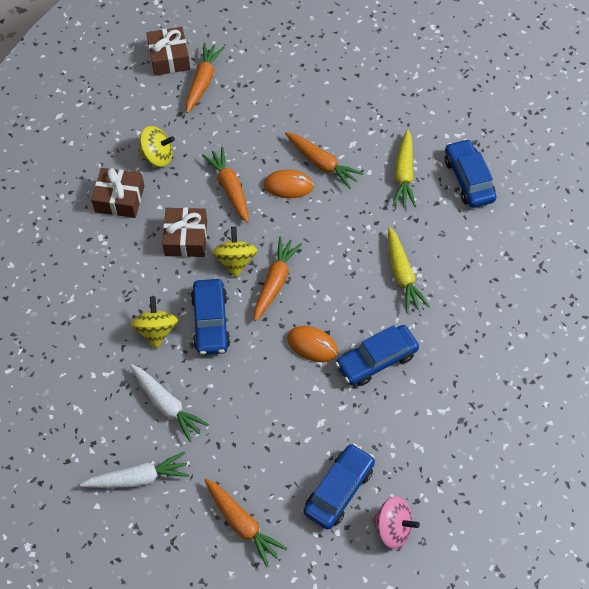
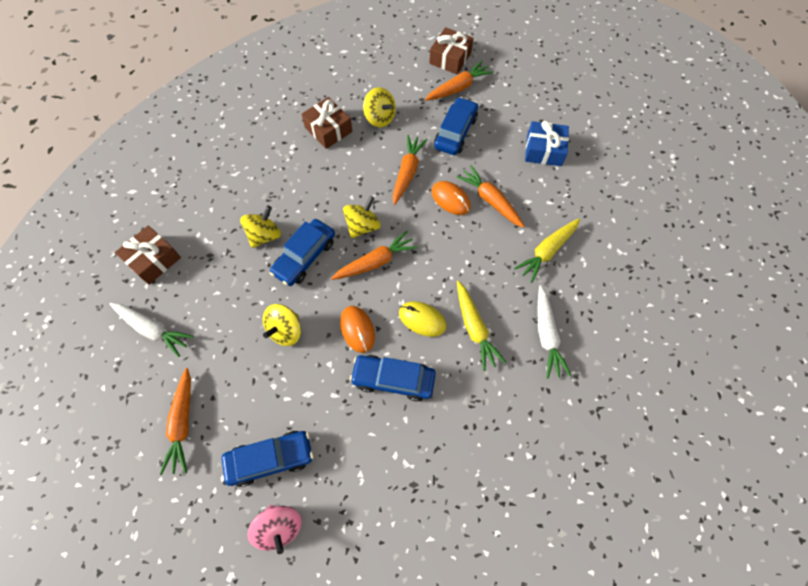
camera: 40 degrees right, 5 degrees up
(167, 405) = (220, 293): white carrot -> white carrot (546, 335)
(186, 238) = (345, 186): brown gift -> brown gift (153, 260)
(254, 391) = (285, 330): none -> yellow spinning top
(322, 163) = (490, 200): orange carrot -> orange carrot turned 150 degrees clockwise
(327, 90) = (544, 150): none -> blue gift
(356, 298) = (422, 319): none -> yellow mouse
(402, 275) = (474, 328): yellow carrot -> yellow carrot turned 45 degrees counterclockwise
(468, 179) = (597, 292): blue car -> blue car (455, 132)

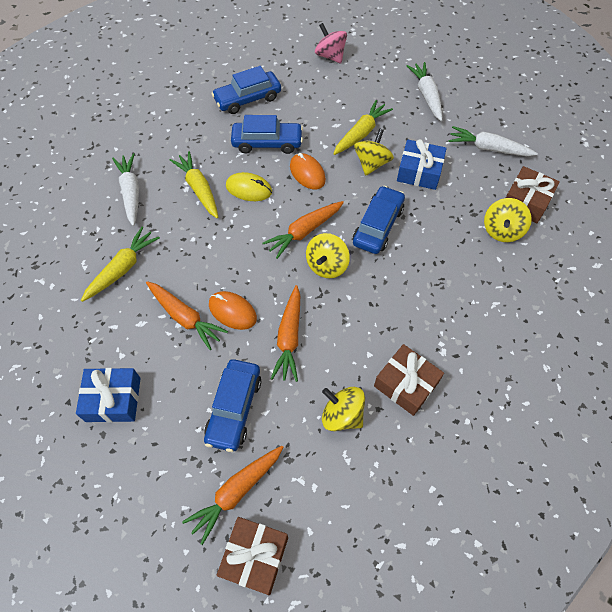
camera: 170 degrees right, 5 degrees down
(183, 423) = (426, 95): orange carrot -> white carrot
(240, 311) = (419, 172): none -> blue gift
(265, 235) = (428, 240): yellow spinning top -> yellow spinning top (502, 230)
(270, 459) = (350, 86): blue car -> blue car (247, 99)
(283, 375) = (361, 133): none -> yellow carrot

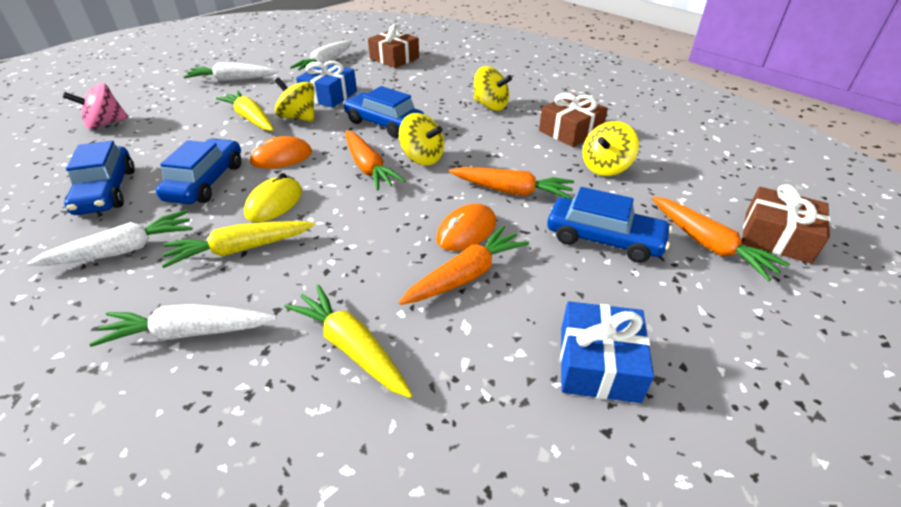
camera: 80 degrees left, 20 degrees down
(192, 135) = (124, 250): none -> white carrot
(502, 230) = (419, 71): yellow spinning top -> yellow spinning top (490, 105)

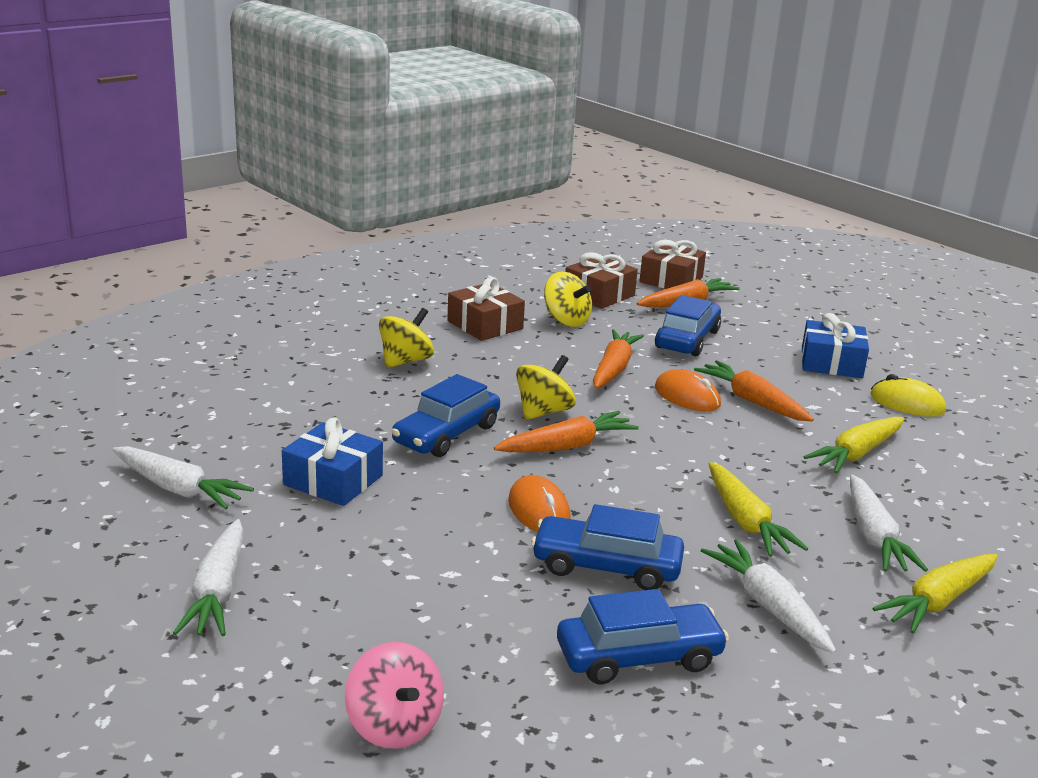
camera: 90 degrees left, 15 degrees down
(250, 118) = (406, 550): yellow carrot -> yellow carrot (938, 602)
(274, 203) = (652, 507): yellow mouse -> yellow mouse (907, 403)
(299, 117) = (412, 504): yellow spinning top -> none
(394, 58) = (189, 422): brown gift -> brown gift (599, 295)

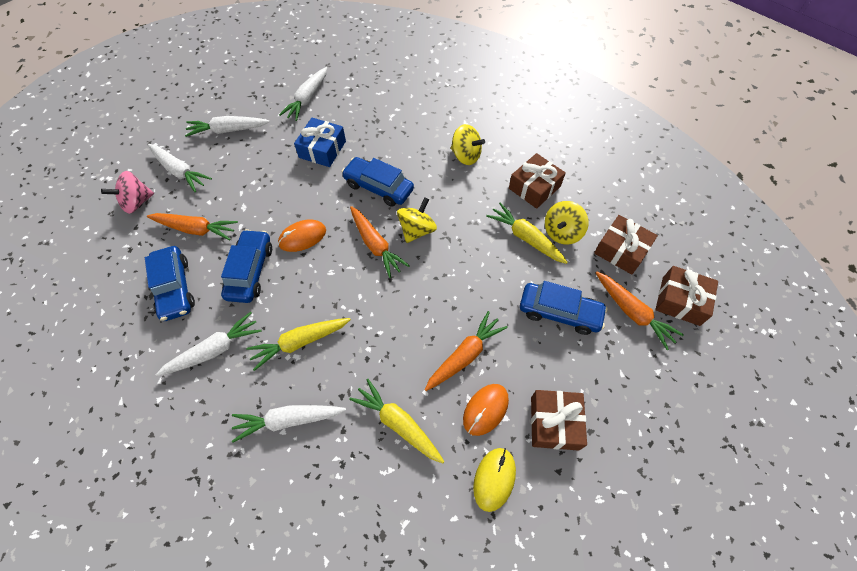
camera: 85 degrees right, 35 degrees up
(318, 661) = (180, 171): none -> white carrot
(543, 412) = (417, 230): yellow spinning top -> yellow spinning top turned 90 degrees counterclockwise
(614, 369) = (491, 265): orange carrot -> orange carrot (196, 229)
(687, 396) = (460, 311): orange mouse -> orange mouse (485, 410)
(831, 363) = (554, 423): blue gift -> brown gift
(938, 602) = (217, 450): yellow carrot -> yellow carrot (525, 238)

